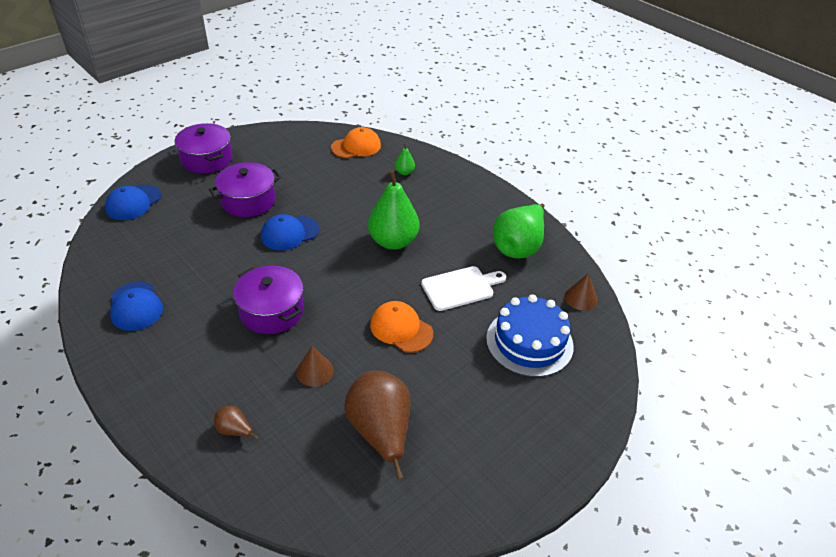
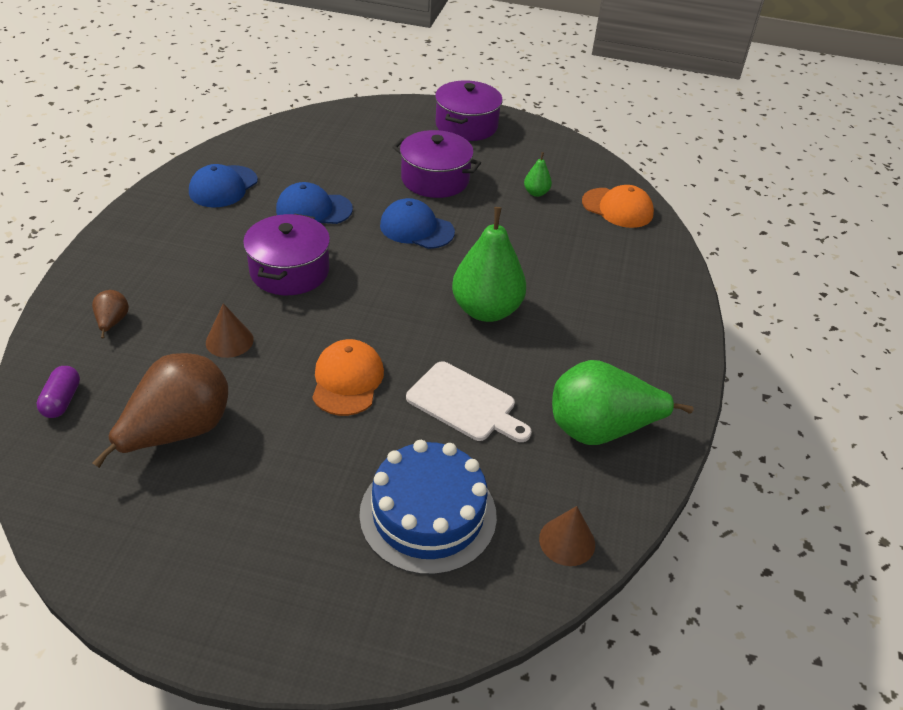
camera: 55 degrees right, 0 degrees up
(133, 202) = (356, 118): blue cap -> blue cap (313, 209)
(295, 490) = (62, 400): none -> purple capsule
(404, 172) = (621, 265): green pear -> green pear (536, 193)

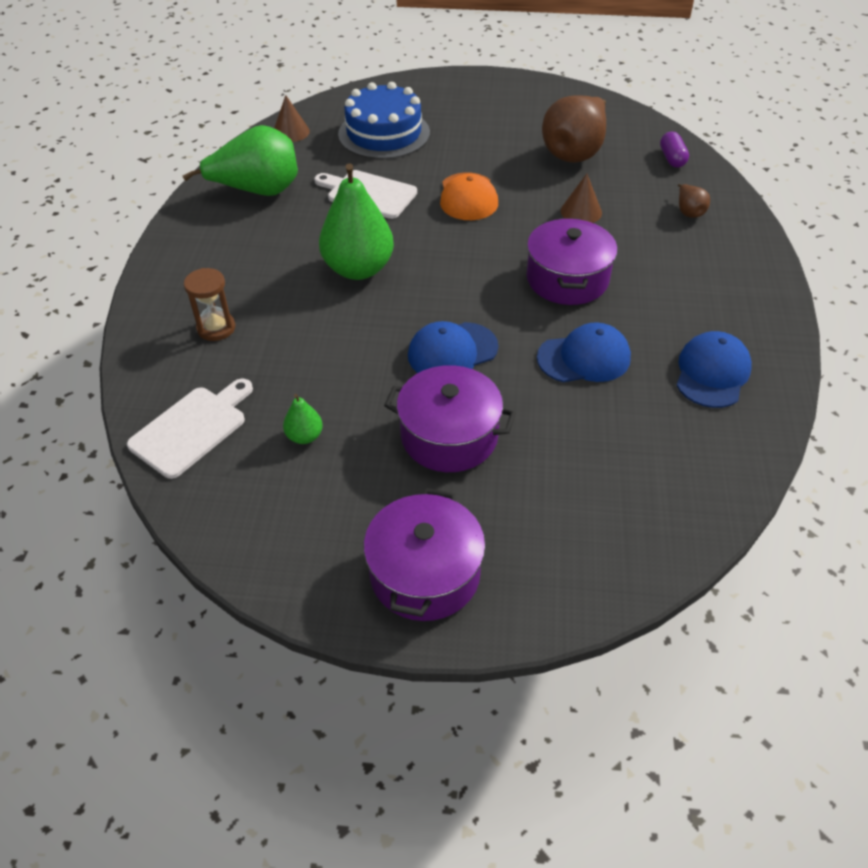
camera: 175 degrees right, 5 degrees up
(416, 228) = (452, 351): blue cap -> blue cap turned 135 degrees clockwise
(615, 274) = (216, 328): none -> brown hourglass
(617, 208) = (192, 429): orange cap -> white cutting board

